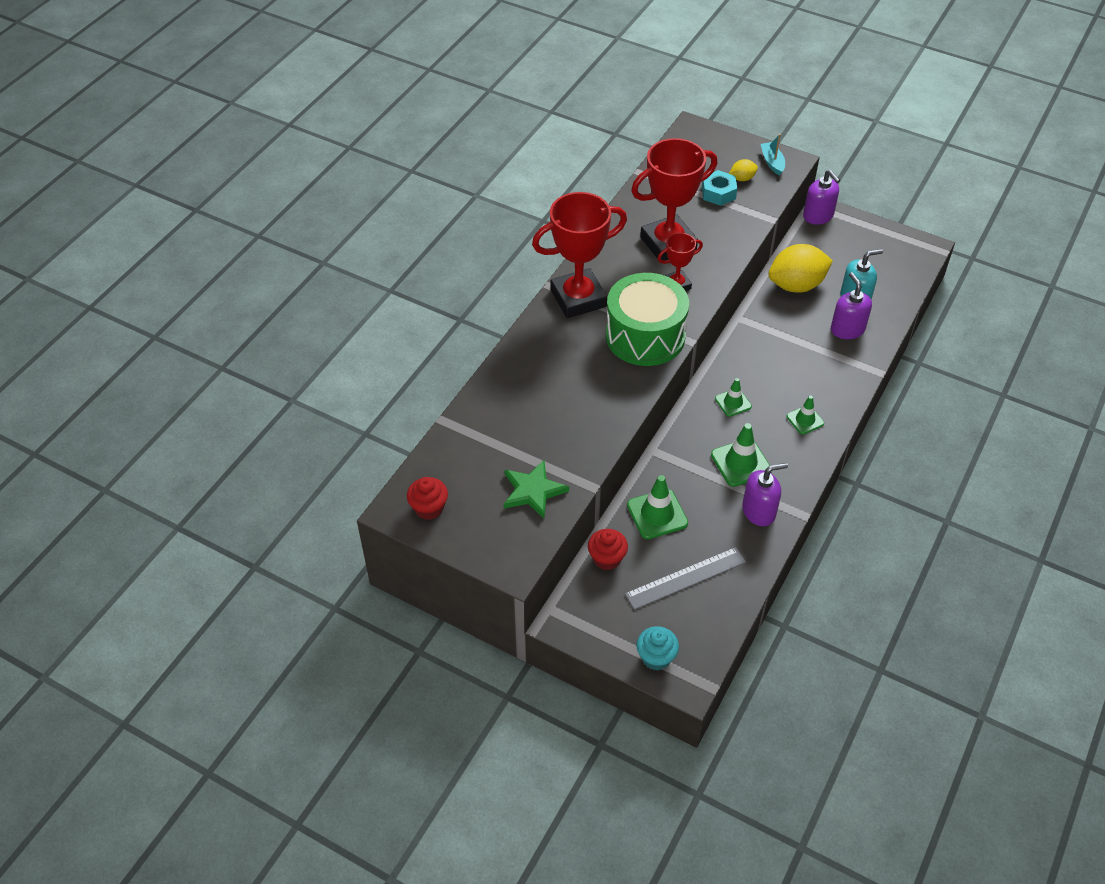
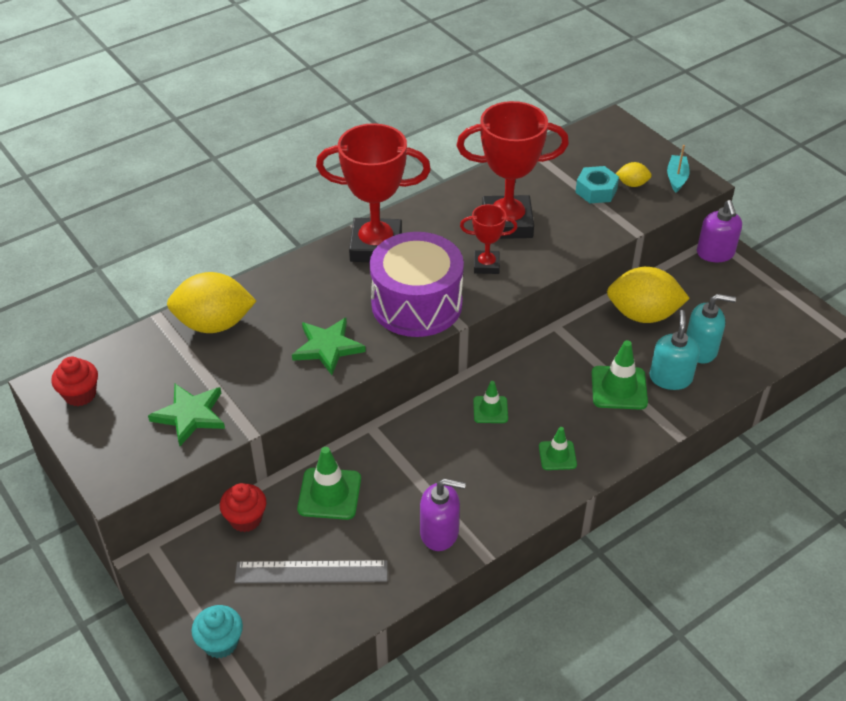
camera: 25 degrees right, 5 degrees down
(495, 410) = (214, 324): none -> yellow lemon
(601, 396) = (327, 347): none -> green star
(645, 336) = (416, 304): green drum -> purple drum
(741, 463) = (455, 474): green traffic cone -> green traffic cone (619, 388)
(847, 329) = (670, 378): purple soap dispenser -> turquoise soap dispenser

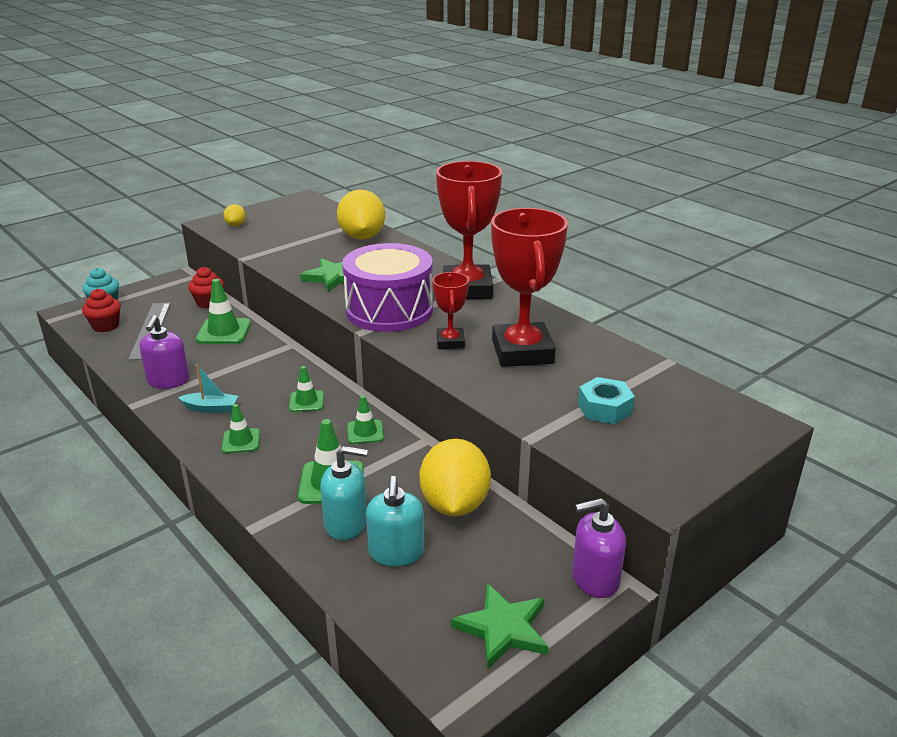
camera: 85 degrees right, 15 degrees down
(80, 394) = (293, 206): red cupcake -> red cupcake (105, 326)
(190, 415) = (267, 238): green star -> green star (503, 628)
(544, 366) = (365, 432): none -> green traffic cone
(632, 184) = (631, 436): yellow lemon -> yellow lemon (236, 225)
(676, 178) = (662, 474): turquoise boat -> turquoise boat (211, 408)

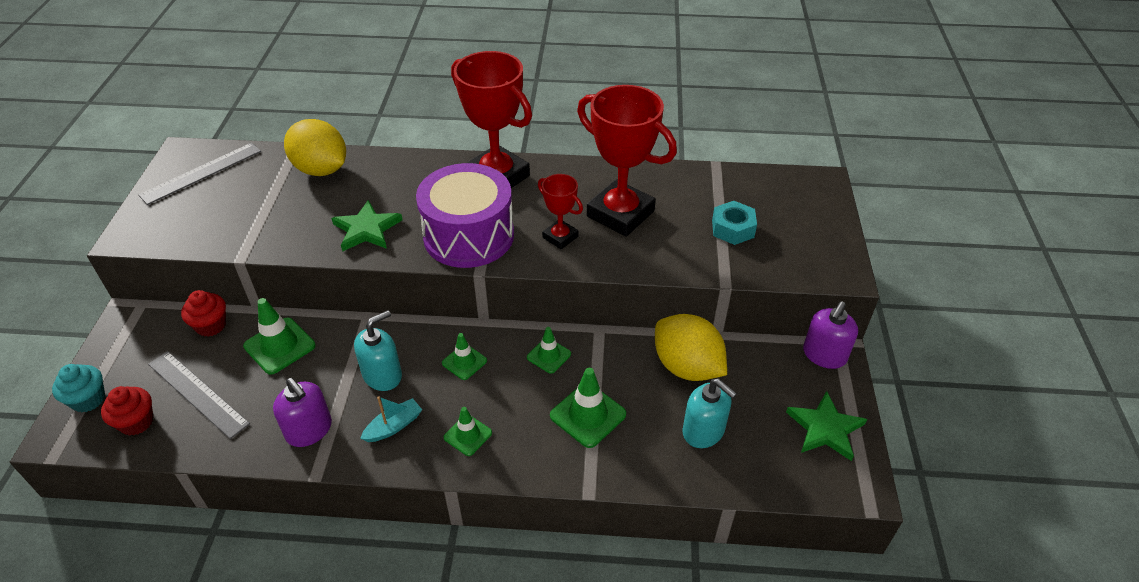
camera: 45 degrees left, 15 degrees up
(236, 225) = (162, 224): yellow lemon -> none
(296, 211) = (202, 173): none -> grey ruler
(346, 523) = (644, 437): turquoise soap dispenser -> turquoise soap dispenser (382, 375)

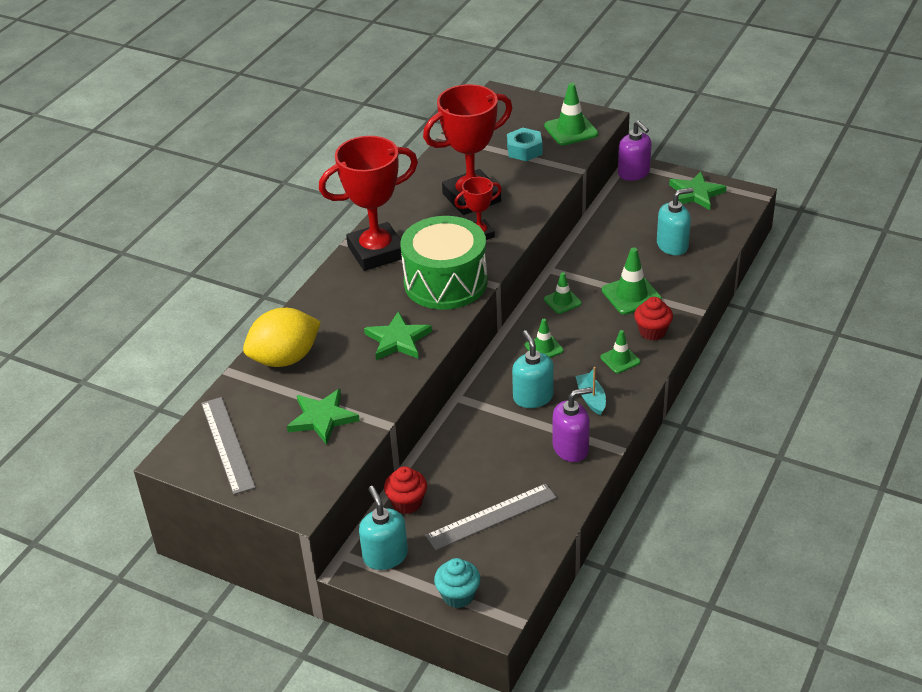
camera: 65 degrees left, 5 degrees down
(136, 422) = (505, 560): red cupcake -> red cupcake (652, 331)
(140, 332) = (385, 556): none -> turquoise soap dispenser
(243, 216) = (322, 418): none -> green star
(279, 346) = (462, 457): green traffic cone -> green traffic cone (571, 130)
(469, 236) = (445, 282): purple drum -> green drum
(687, 367) = (611, 236): yellow lemon -> none

